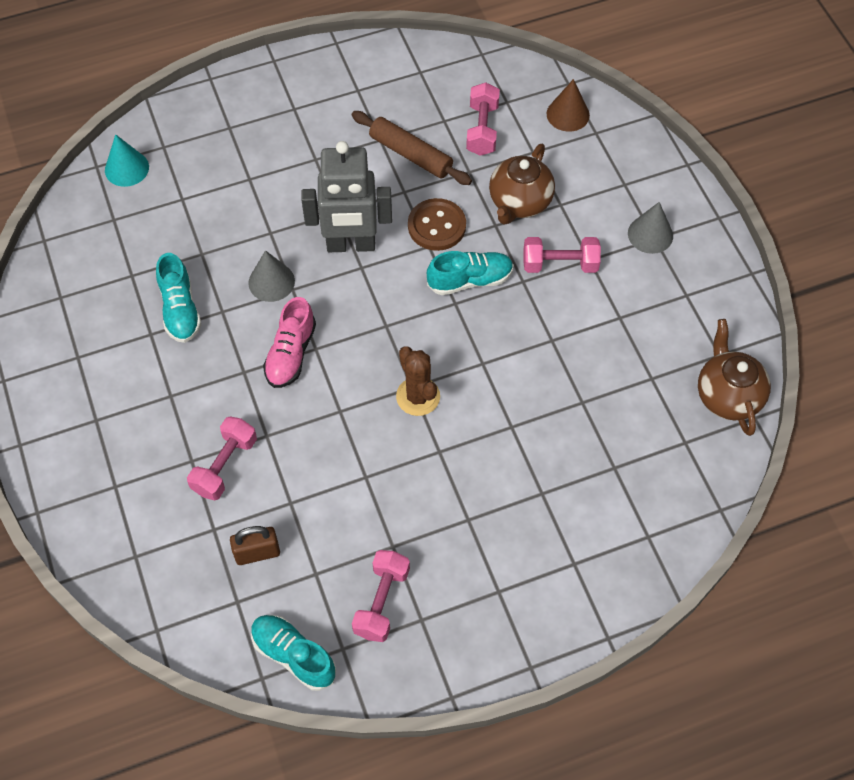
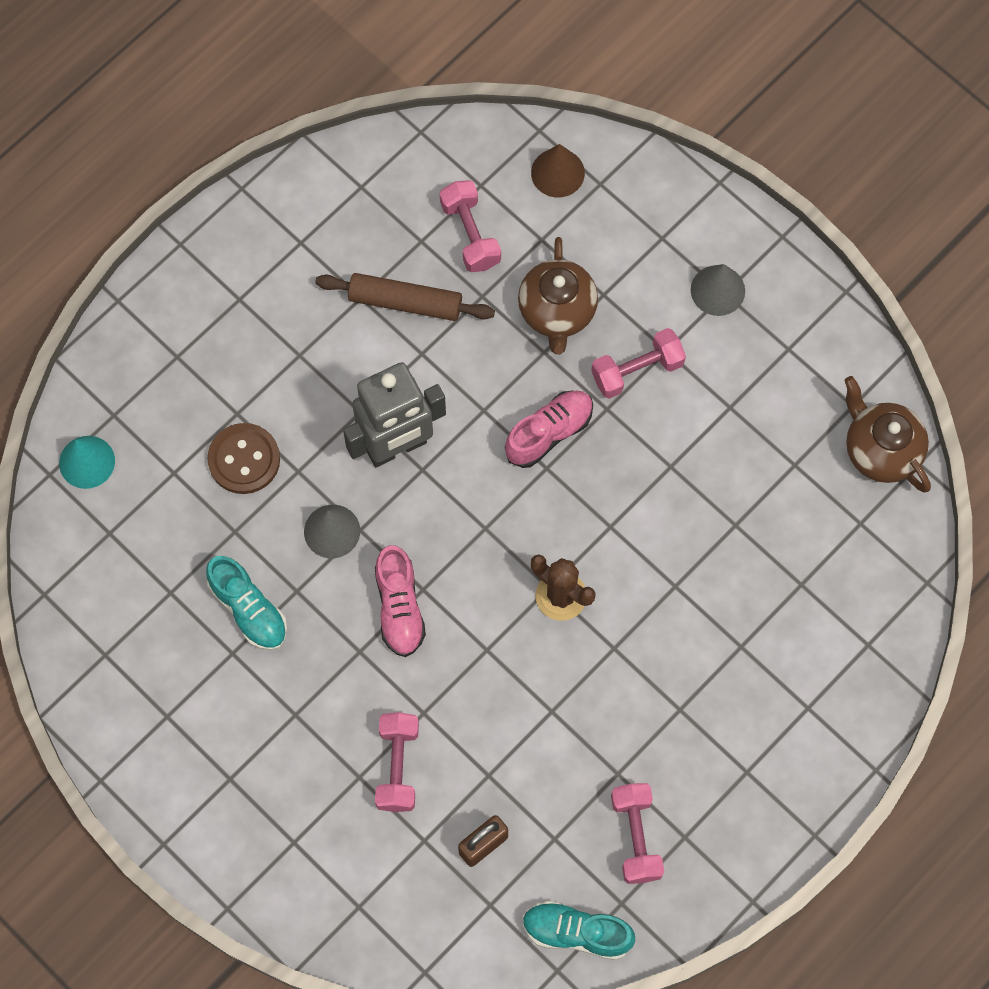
camera: 25 degrees left, 10 degrees up
(436, 226) = (480, 381): brown button -> brown button (244, 459)
(470, 280) = (549, 433): turquoise shoe -> pink shoe

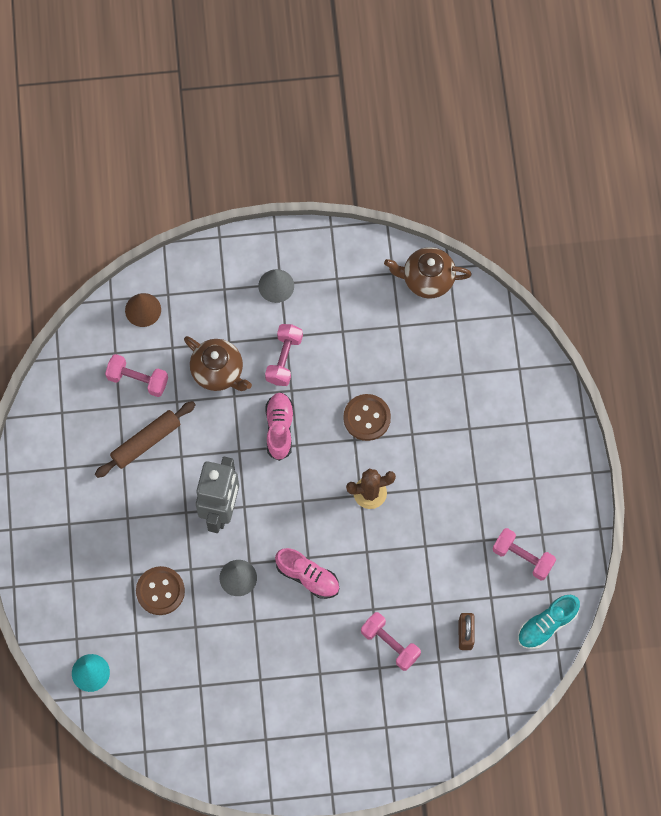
camera: 50 degrees left, 0 degrees up
(249, 609) = (244, 653): turquoise shoe -> none
(649, 519) = (367, 418): none -> brown button

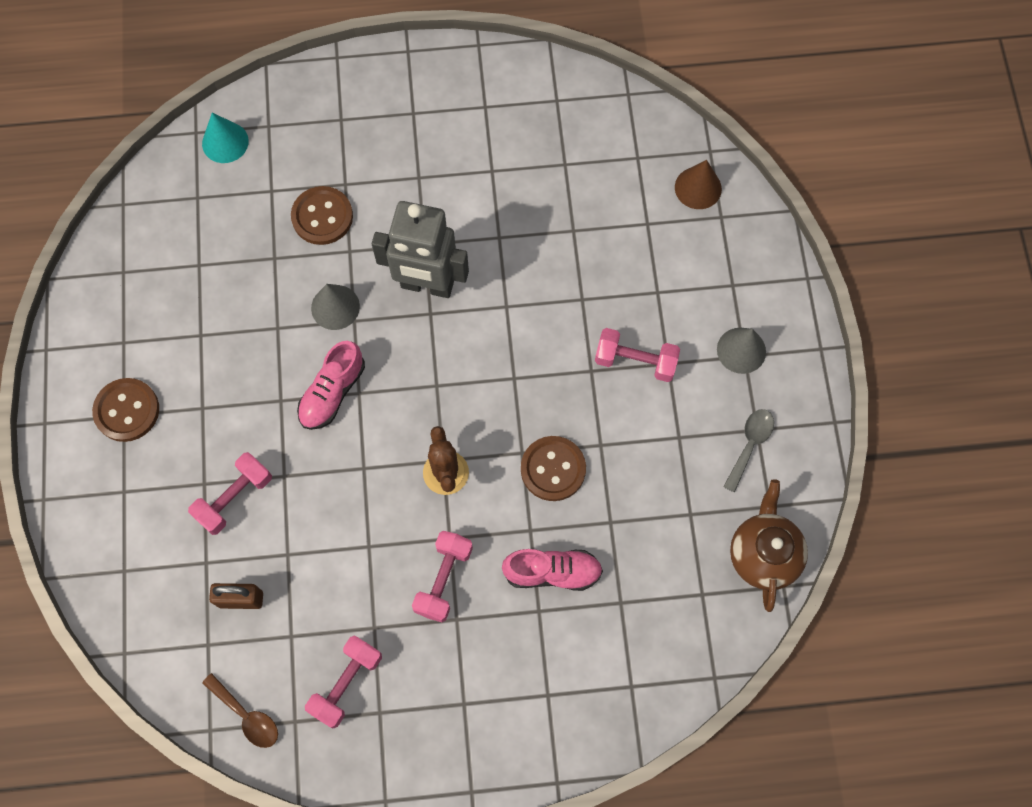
camera: 90 degrees right, 0 degrees up
(138, 380) = (601, 184): pink dumbbell -> pink dumbbell (443, 579)
(146, 442) = (518, 196): brown rolling pin -> none
(218, 372) = (615, 279): brown teapot -> none
(279, 428) = (537, 356): pink shoe -> pink shoe (552, 572)
(322, 731) = (127, 410): none -> brown button
(348, 284) = (749, 445): none -> grey spoon
(546, 625) = (246, 715): turquoise shoe -> brown spoon

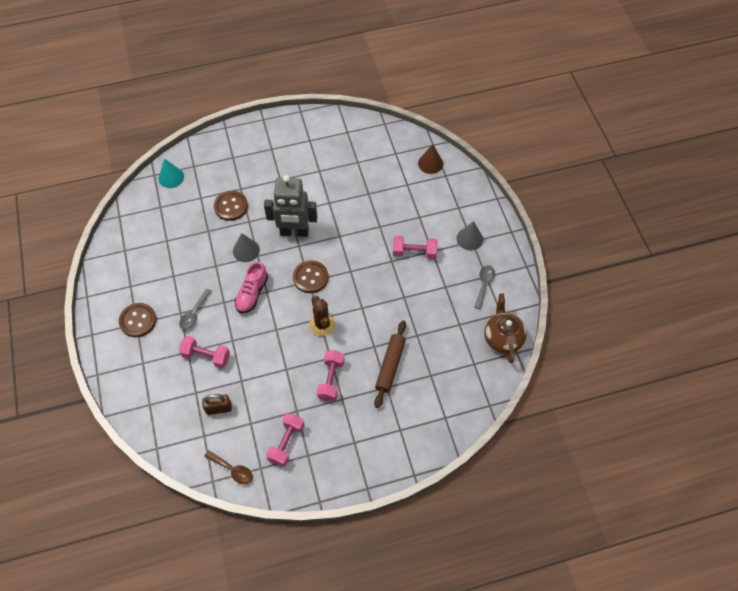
camera: 10 degrees left, 10 degrees down
(226, 413) = (194, 313): none -> grey spoon
(234, 498) = (206, 356): pink dumbbell -> pink dumbbell turned 75 degrees clockwise
(552, 572) = (390, 366): pink shoe -> brown rolling pin
(553, 469) = (380, 313): brown button -> brown button (310, 277)

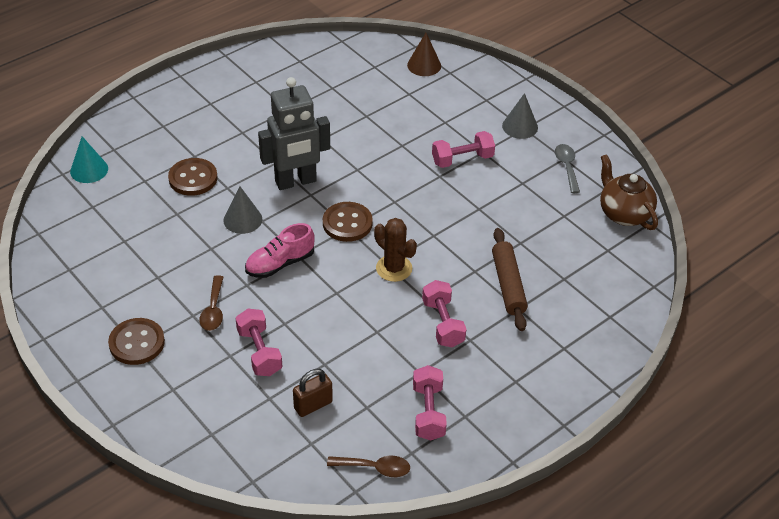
camera: 25 degrees left, 15 degrees down
(194, 313) = (213, 310): grey spoon -> brown spoon
(206, 356) = (259, 352): pink dumbbell -> pink dumbbell turned 75 degrees clockwise
(252, 293) = (280, 264): pink shoe -> pink shoe turned 60 degrees clockwise

